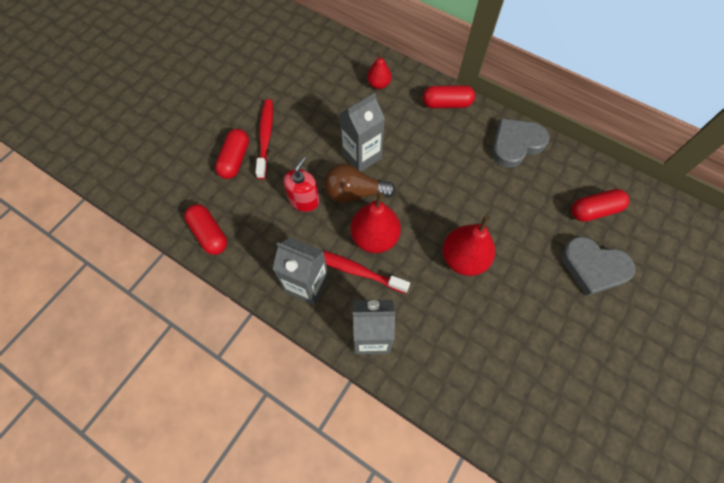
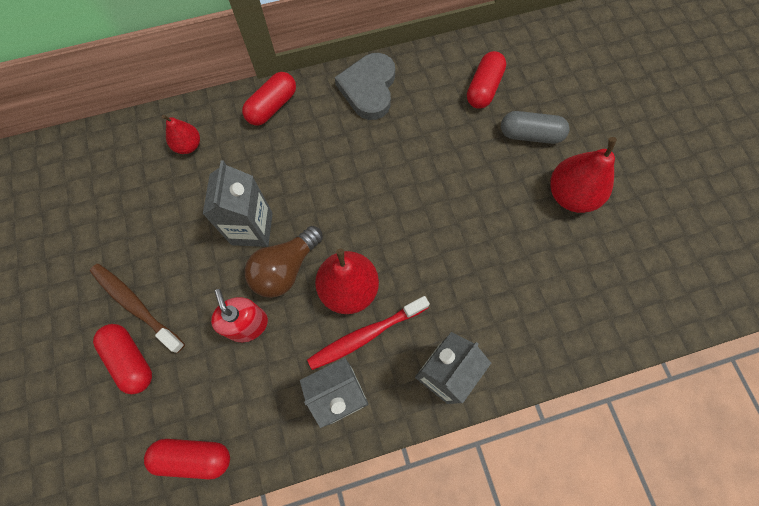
camera: 50 degrees left, 5 degrees up
(265, 137) = (136, 305): red toothbrush -> brown toothbrush
(464, 258) = (437, 228): red pear -> red pear (571, 195)
(593, 267) = (530, 135): grey heart -> grey capsule

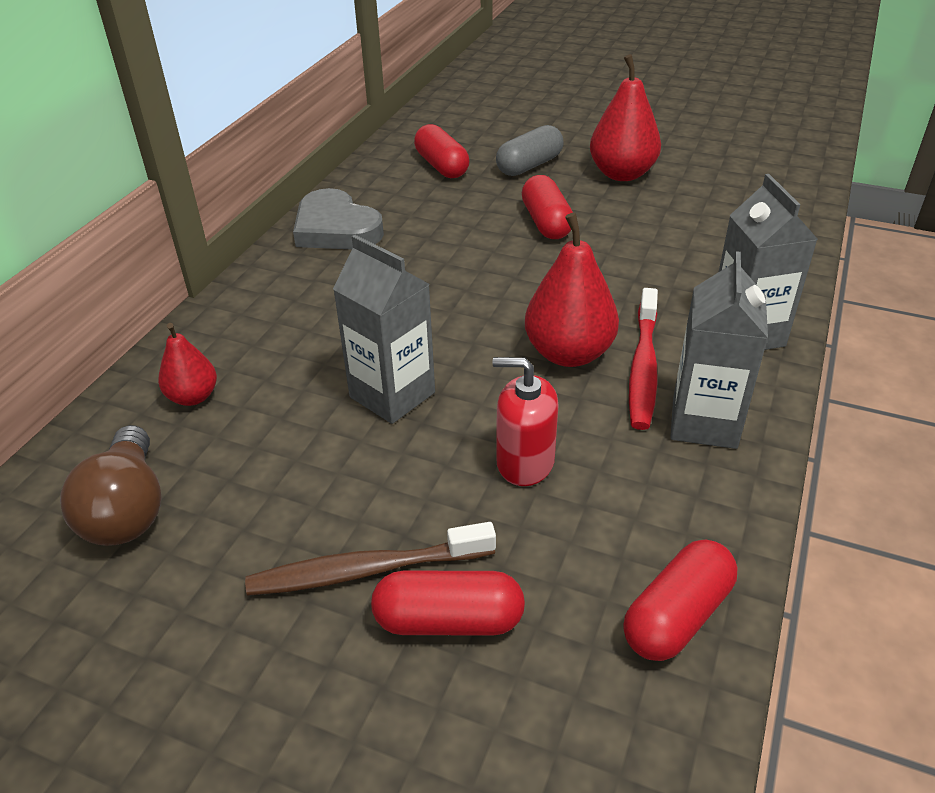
camera: 50 degrees left, 30 degrees down
(272, 106) = (249, 302): red capsule -> red capsule (546, 223)
(285, 268) = (483, 392): brown light bulb -> brown light bulb (127, 509)

